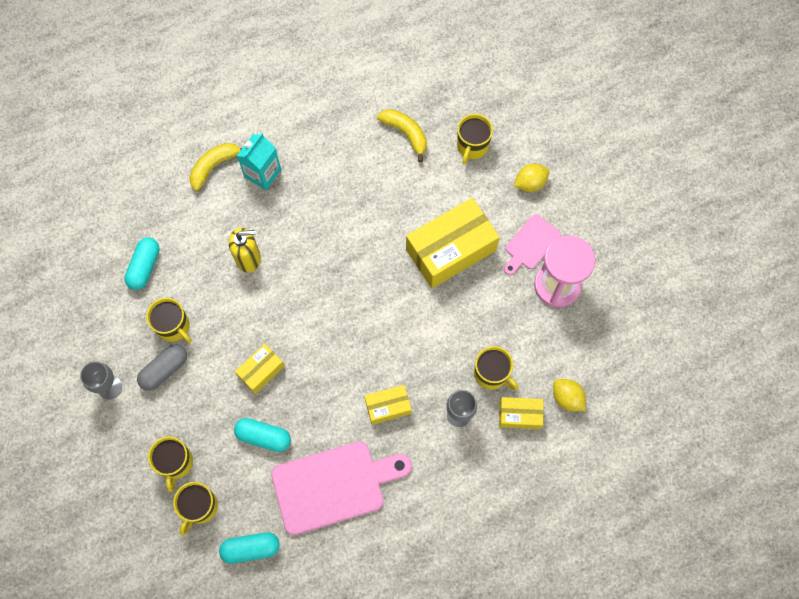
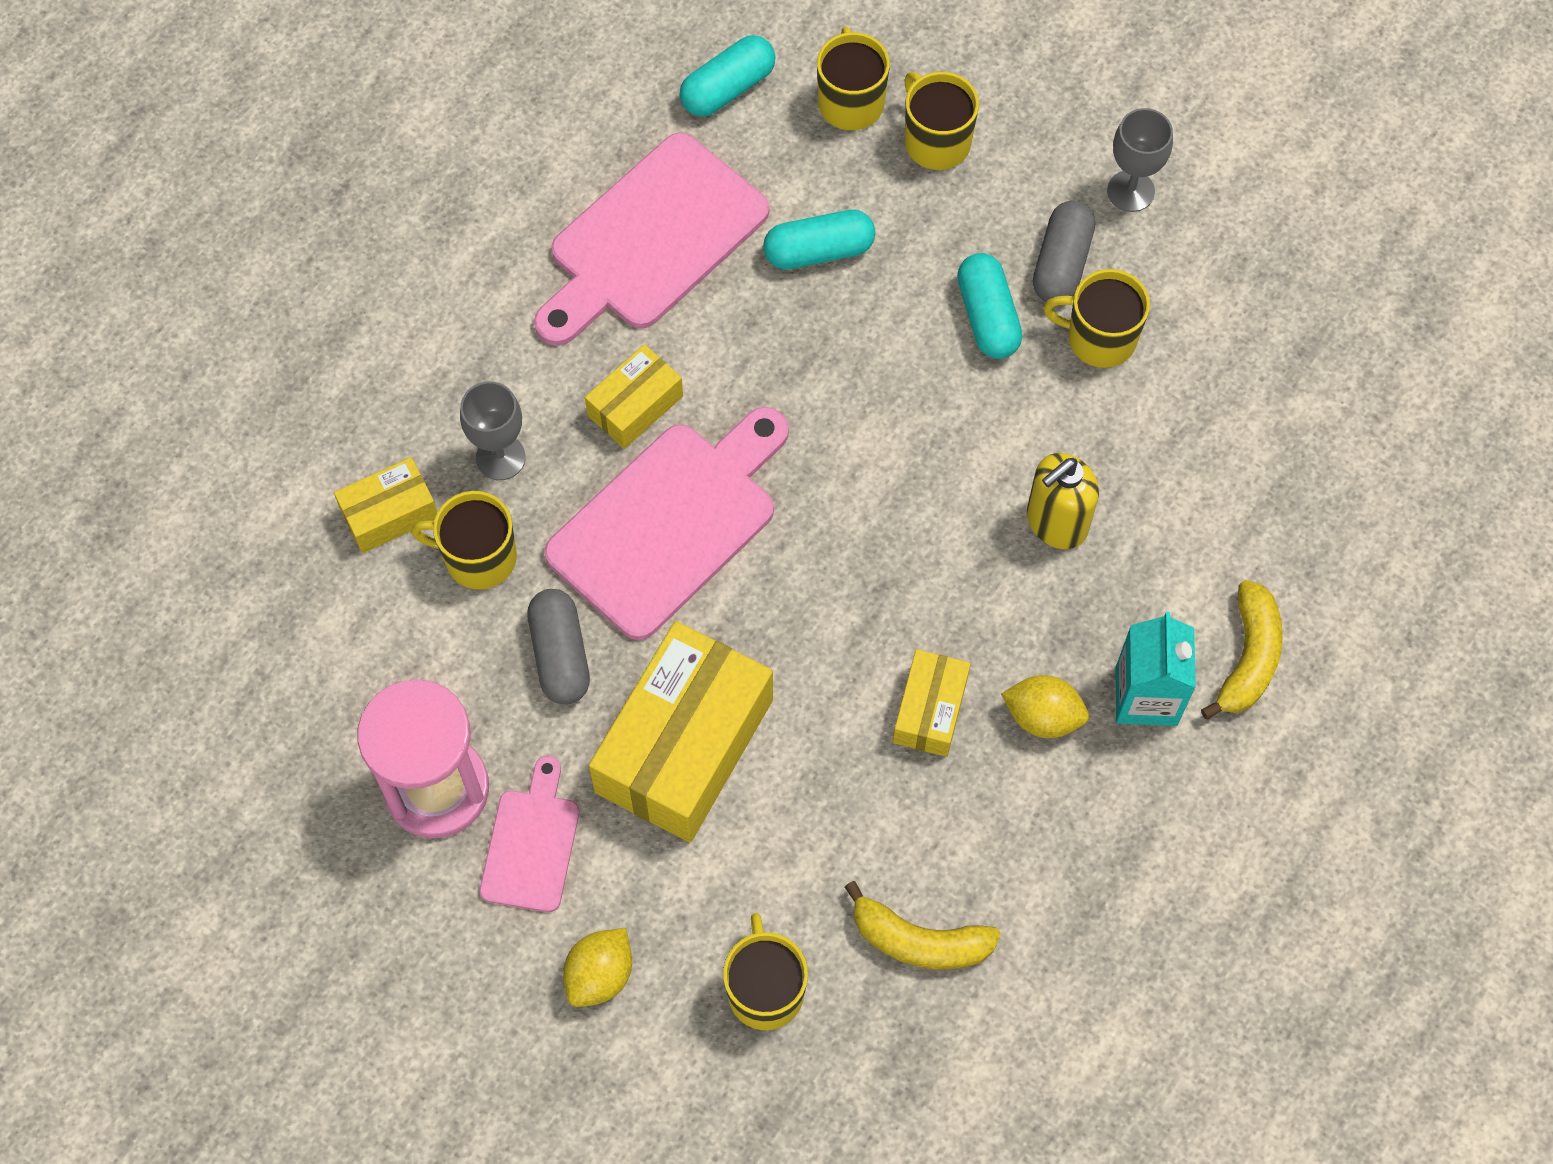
camera: 150 degrees right, 5 degrees down
(144, 267) = (1229, 407): turquoise capsule -> turquoise capsule (987, 316)
(261, 371) = (895, 347): yellow box -> yellow box (930, 710)
(403, 345) = (670, 522): none -> pink cutting board
(480, 313) = (560, 655): none -> grey capsule
(567, 398) = (316, 588): yellow lemon -> yellow lemon (1043, 716)

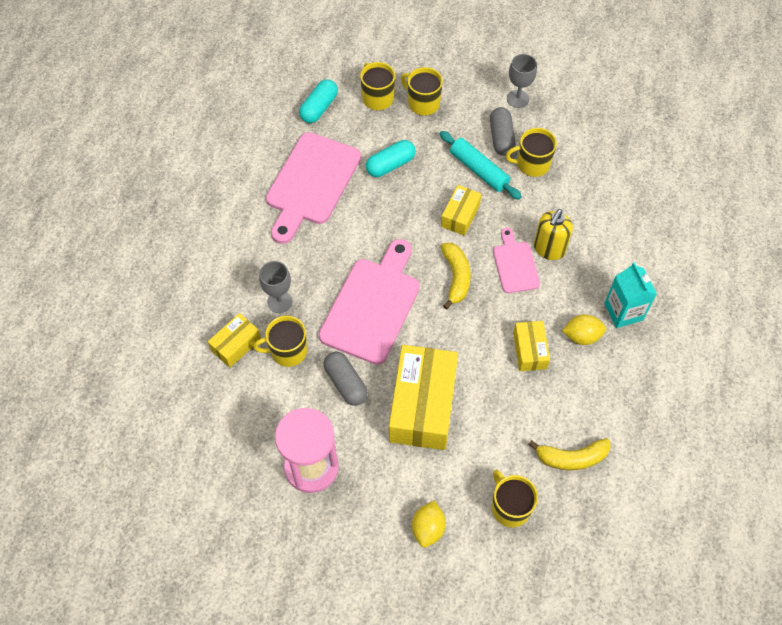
camera: 20 degrees left, 5 degrees down
(531, 843) = (368, 477): pink cutting board -> pink cutting board (515, 264)
(635, 406) = (334, 258): yellow box -> yellow box (460, 215)
(987, 316) = (479, 170): turquoise capsule -> turquoise rolling pin
(1248, 658) = (660, 280): yellow banana -> yellow banana (456, 277)

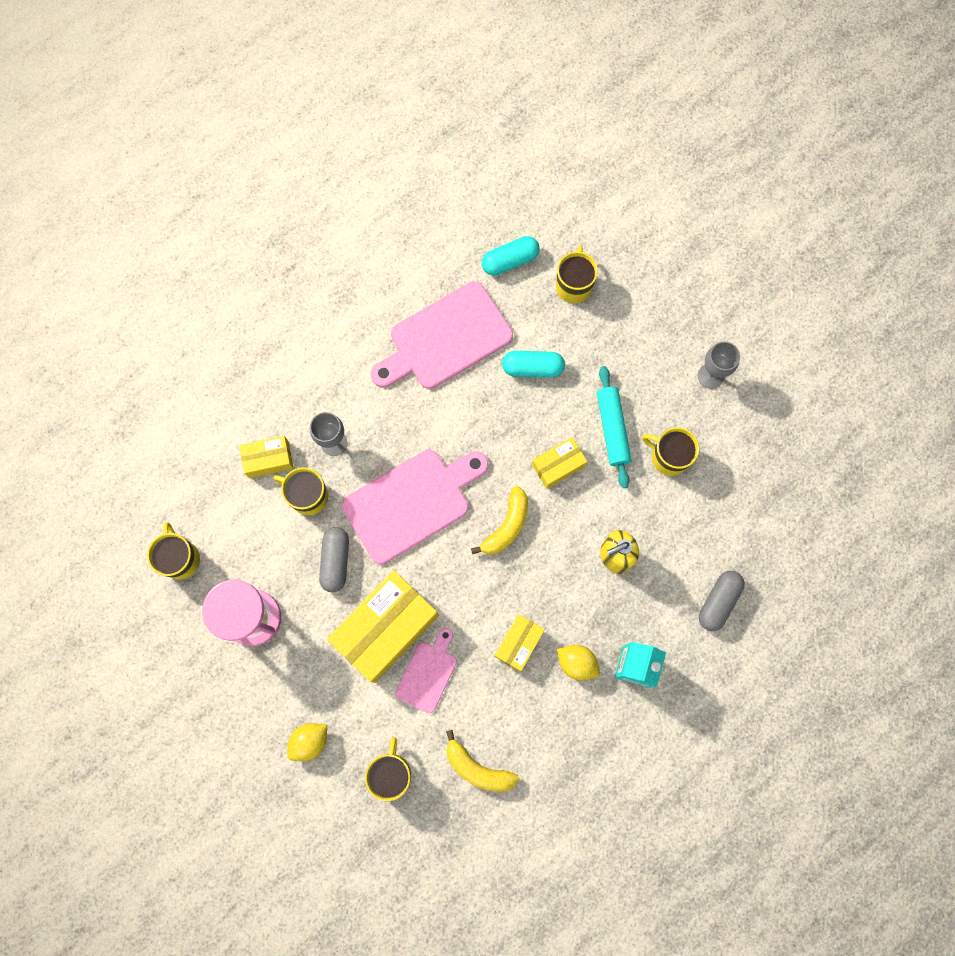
camera: 35 degrees right, 15 degrees up
(423, 103) = (613, 320): yellow mug -> yellow mug (180, 558)
(501, 138) = (661, 408): grey capsule -> grey capsule (718, 602)
(515, 264) = (571, 550): pink cutting board -> pink cutting board (428, 673)

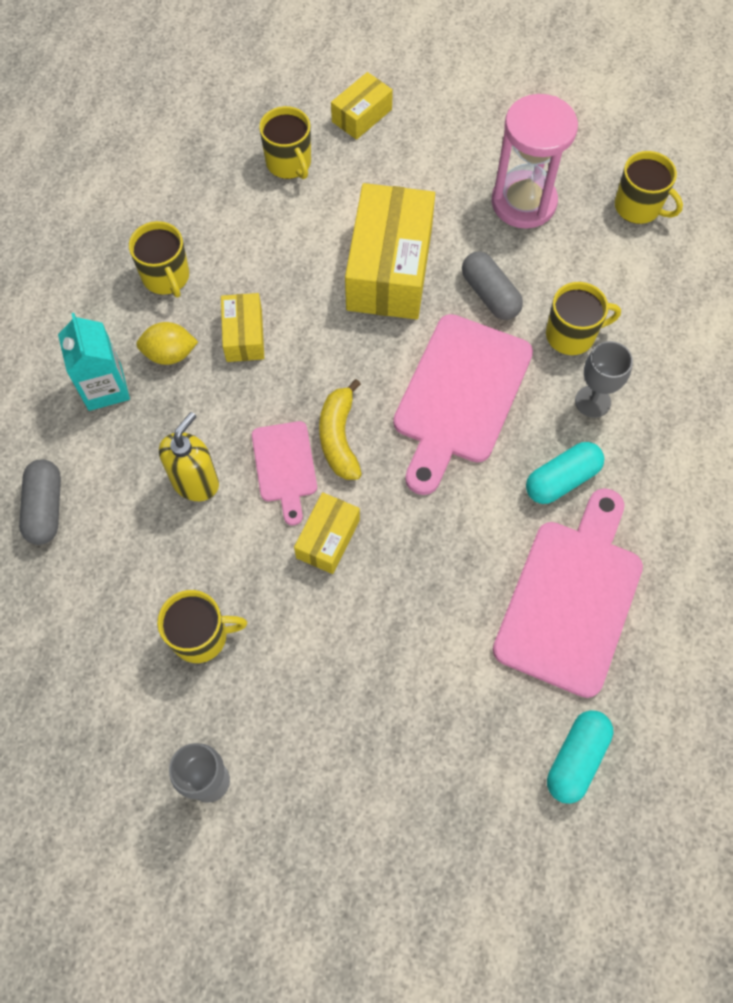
camera: 145 degrees right, 10 degrees down
(268, 459) = (643, 343): yellow box -> yellow box (362, 115)
(310, 741) = (384, 143): yellow lemon -> none
(428, 673) = (317, 257): pink cutting board -> pink cutting board (285, 466)
(477, 768) = (209, 212): yellow banana -> none
(532, 368) = (441, 634): turquoise capsule -> turquoise capsule (561, 480)
(574, 285) = (470, 783): yellow mug -> yellow mug (166, 277)
(612, 429) = (292, 624): turquoise rolling pin -> none

